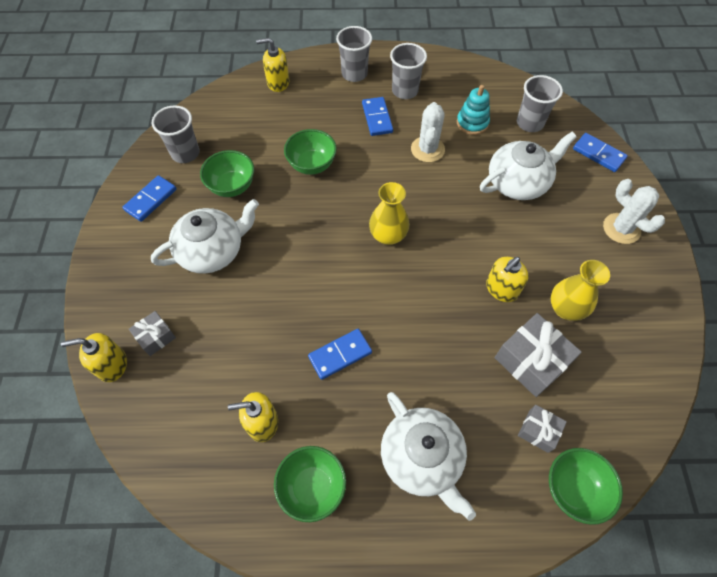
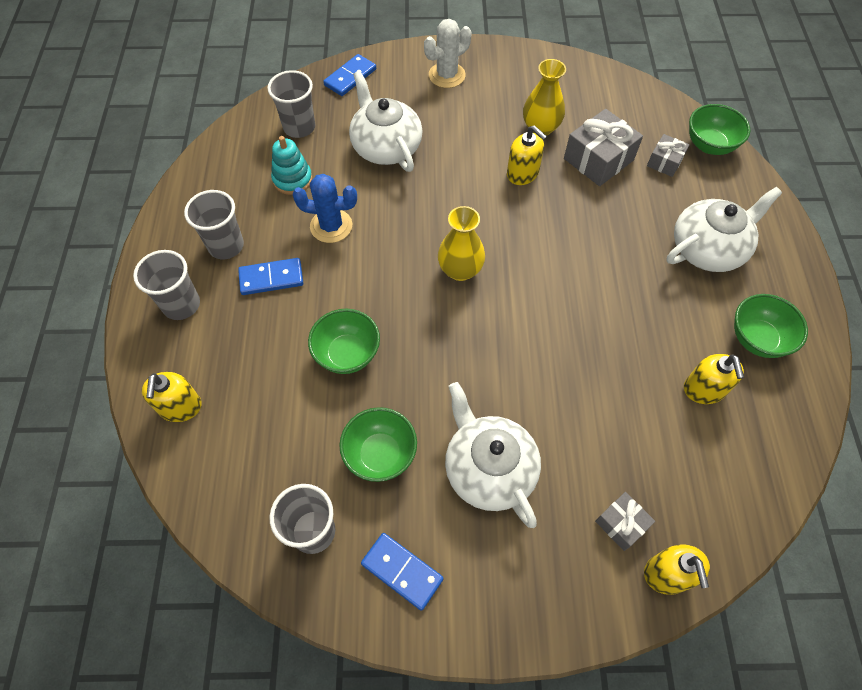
camera: 90 degrees left, 0 degrees up
(340, 354) = (615, 317): blue domino -> none
(427, 149) = (331, 226): white cactus -> blue cactus

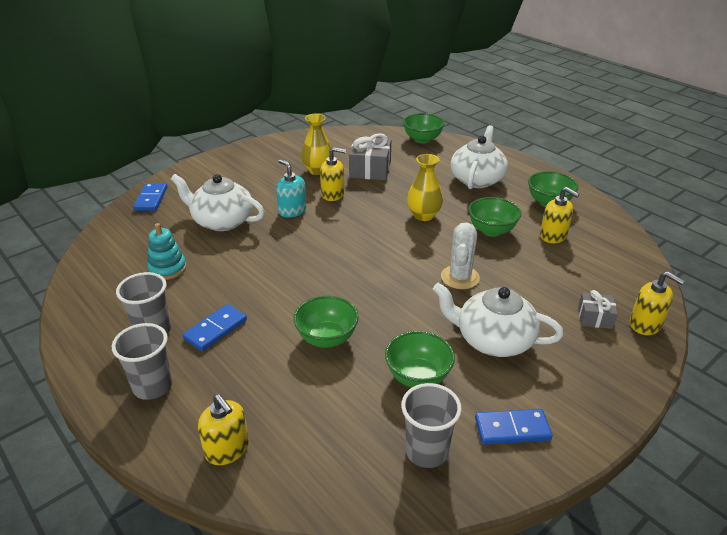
camera: 40 degrees left, 25 degrees down
(299, 127) = (139, 239): grey cup -> none
(331, 226) = (230, 278): blue cactus -> none
(447, 75) = (224, 171): white cactus -> white cactus (460, 277)
(460, 270) = (350, 256): yellow vase -> yellow vase (423, 215)
(461, 173) = (292, 211): none -> turquoise soap dispenser
(640, 334) = (491, 230): none -> green bowl
(665, 162) = (408, 155): grey gift -> none

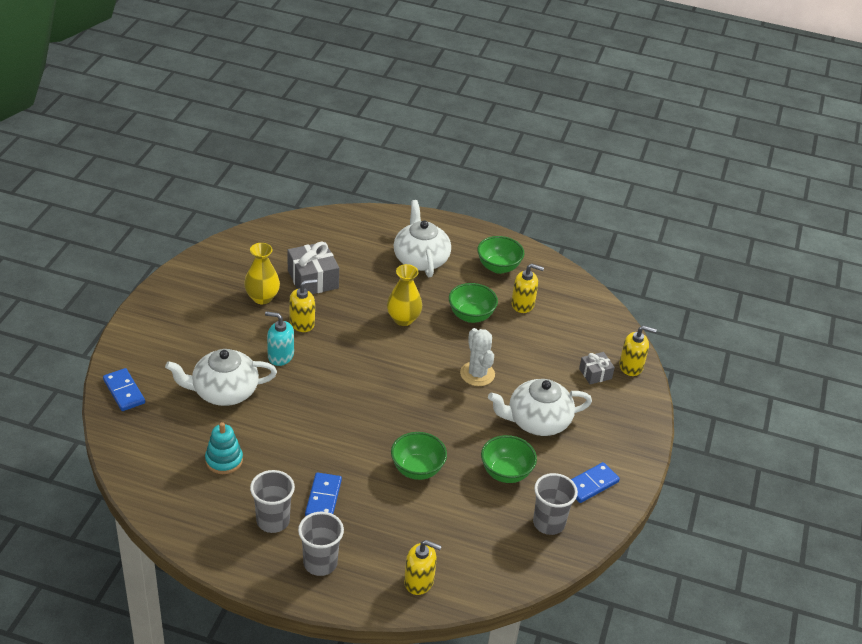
camera: 35 degrees left, 5 degrees up
(422, 139) = (333, 222): green bowl -> none

